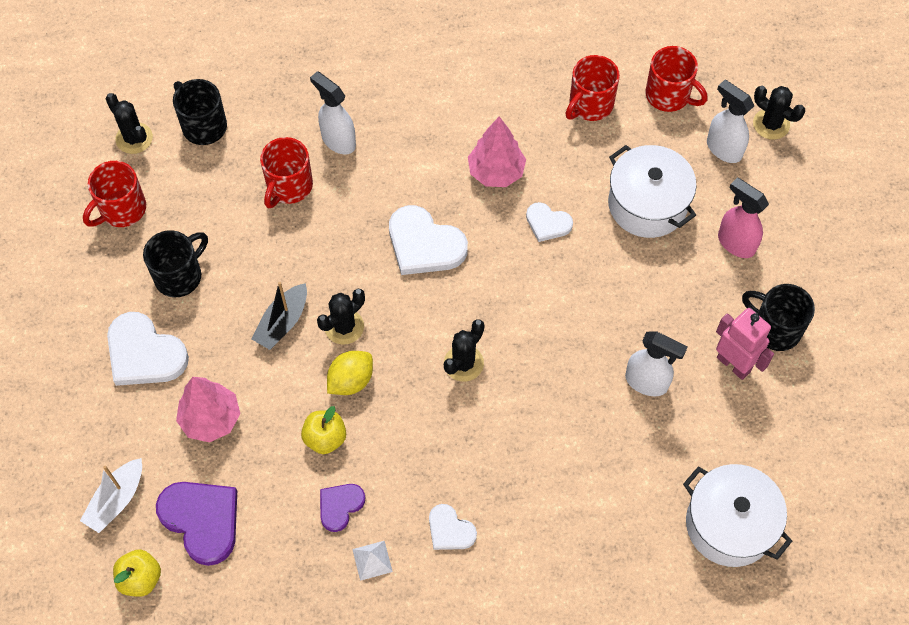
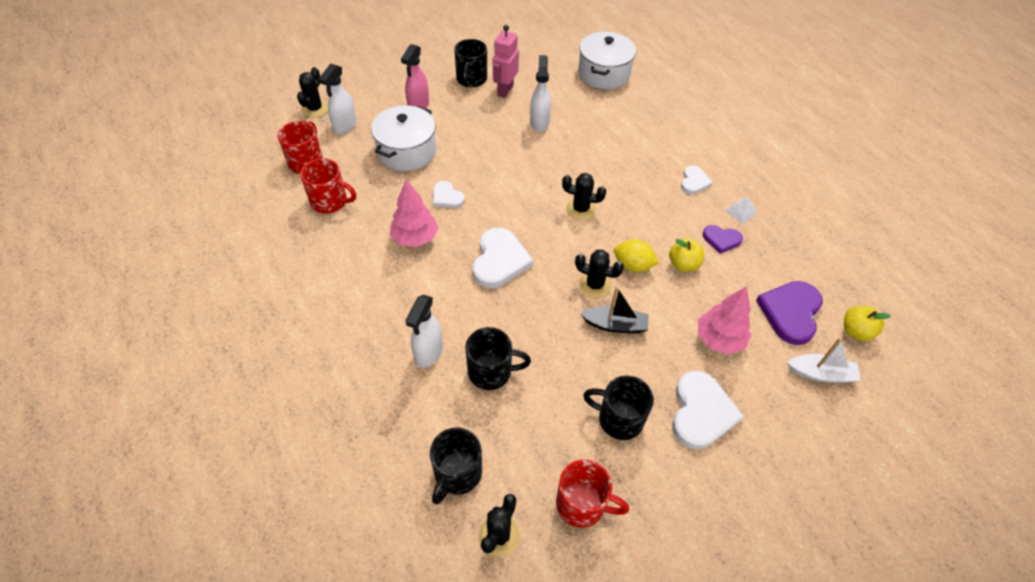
camera: 115 degrees left, 10 degrees down
(289, 187) = (491, 371): red mug -> black mug
(547, 223) = (447, 197): white heart -> white heart turned 135 degrees clockwise

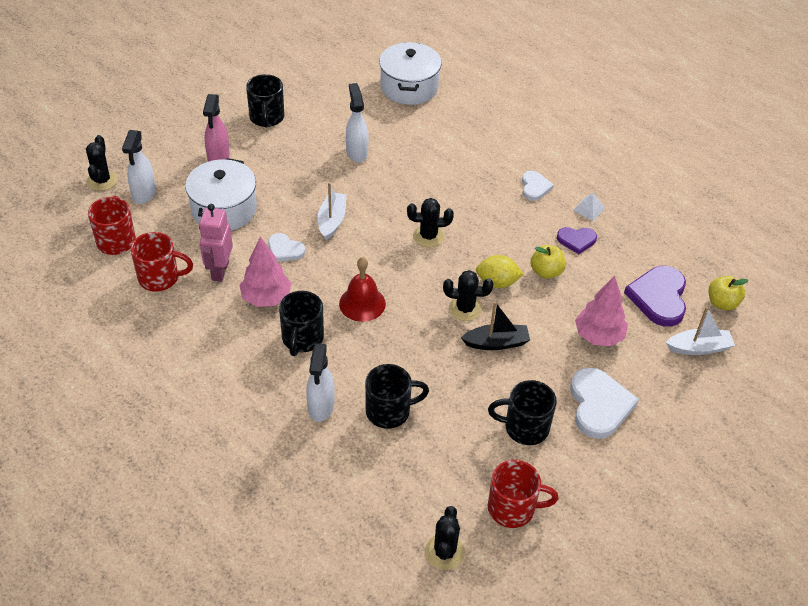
camera: 15 degrees left, 5 degrees down
(457, 474) = (387, 509): black mug -> black mug (302, 339)
(497, 178) = (332, 221): none -> white boat
(499, 260) = (362, 303): white heart -> red bell
(505, 90) = (308, 124): pink robot -> pink robot (219, 271)

